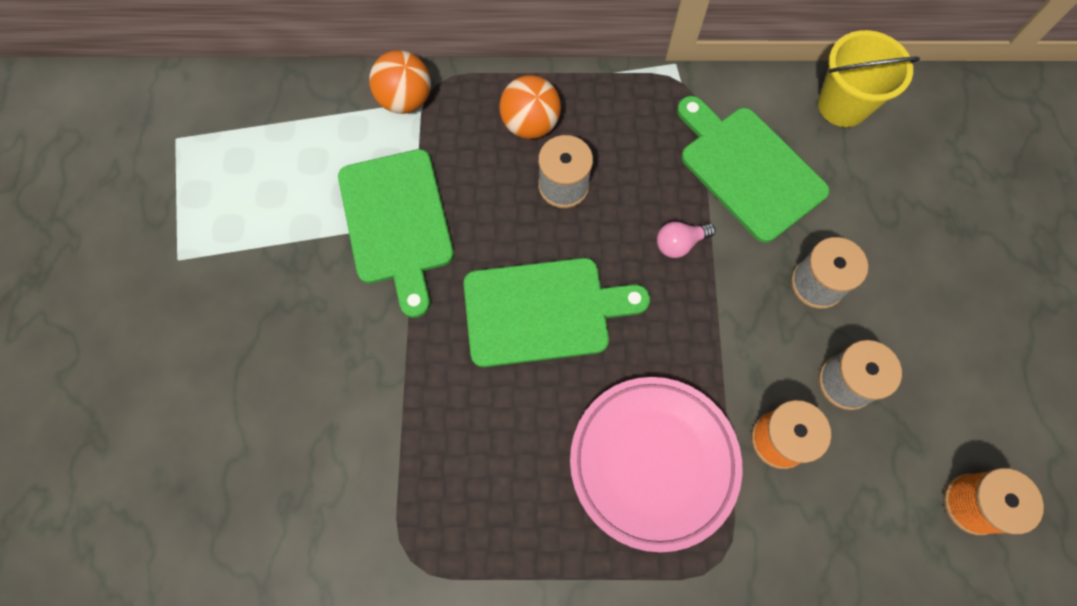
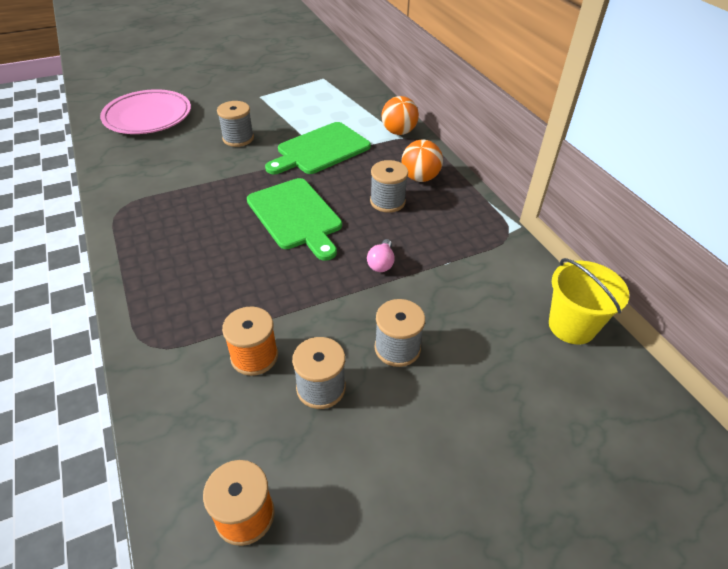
camera: 65 degrees right, 25 degrees down
(299, 332) = (238, 138): none -> grey spool
(653, 463) = (212, 292): pink plate -> pink plate (148, 117)
(679, 244) = (381, 263): pink light bulb -> pink light bulb turned 120 degrees counterclockwise
(748, 169) = (466, 284): green cutting board -> none

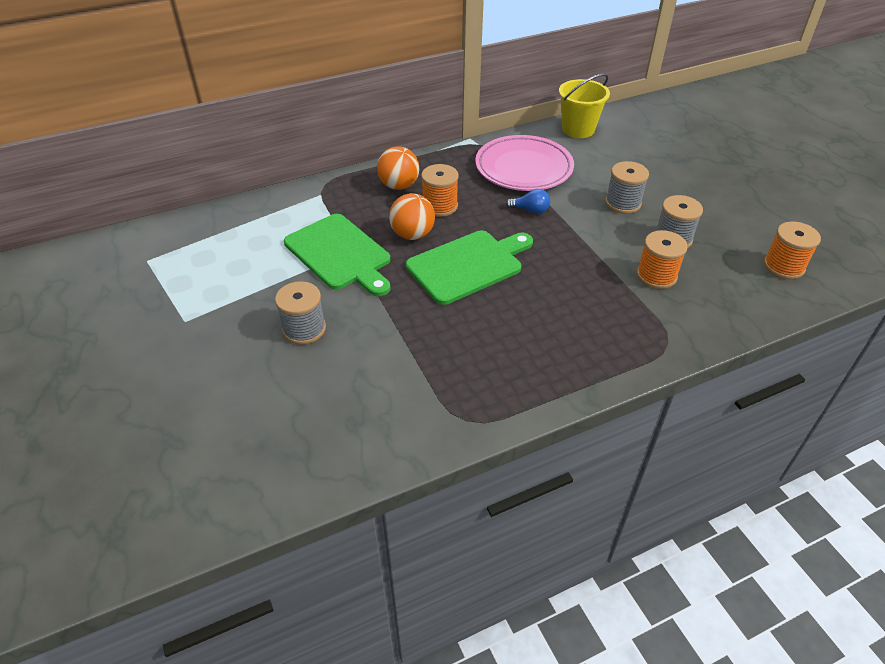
camera: 90 degrees left, 0 degrees up
(148, 117) = (221, 446): pink plate -> pink plate (523, 168)
(381, 263) = (530, 210): pink light bulb -> blue light bulb
(387, 201) = (440, 206): grey spool -> orange spool
(398, 132) = (307, 197): orange ball -> orange ball (412, 234)

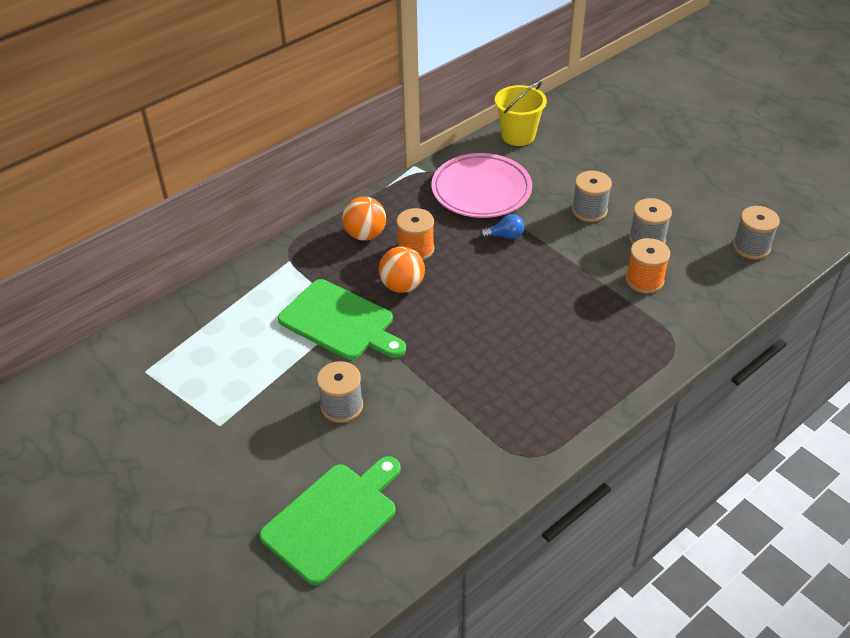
camera: 15 degrees left, 0 degrees up
(467, 265) = (469, 307): green cutting board -> green cutting board (333, 519)
(783, 266) = (751, 247): orange spool -> grey spool

